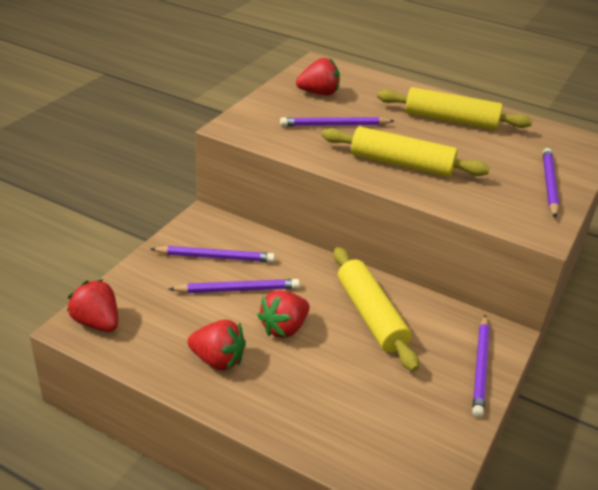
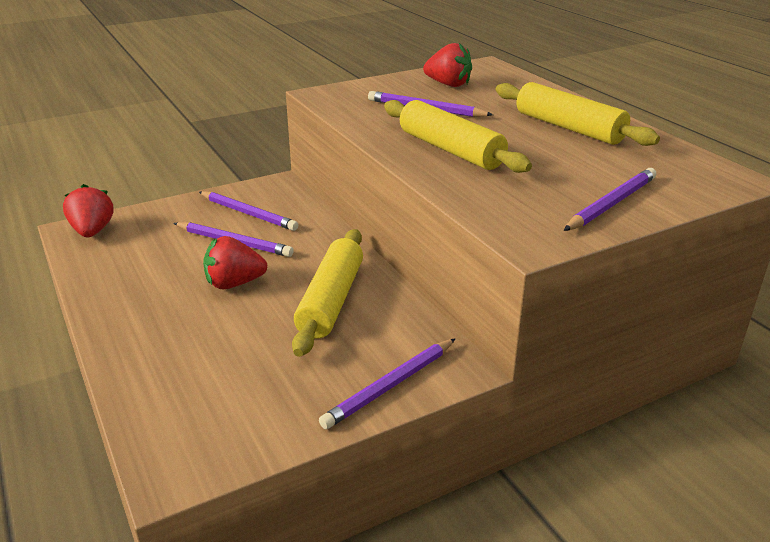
camera: 35 degrees right, 5 degrees down
(217, 360) = (145, 288): red strawberry -> none

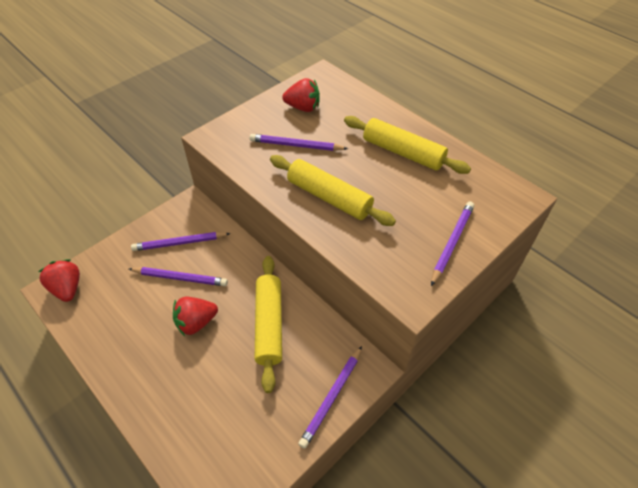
camera: 15 degrees left, 20 degrees up
(248, 213) = (179, 243): purple pencil -> purple pencil turned 150 degrees clockwise

